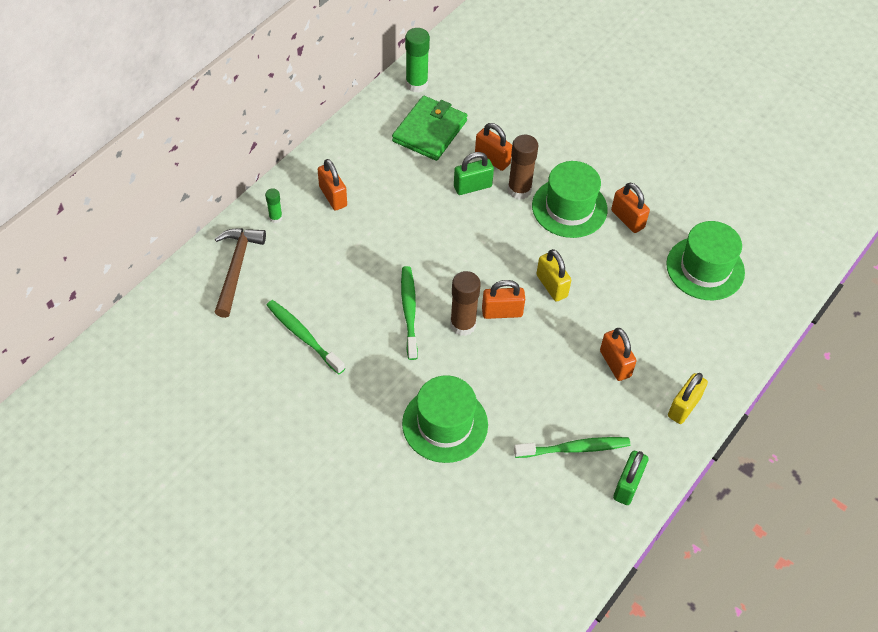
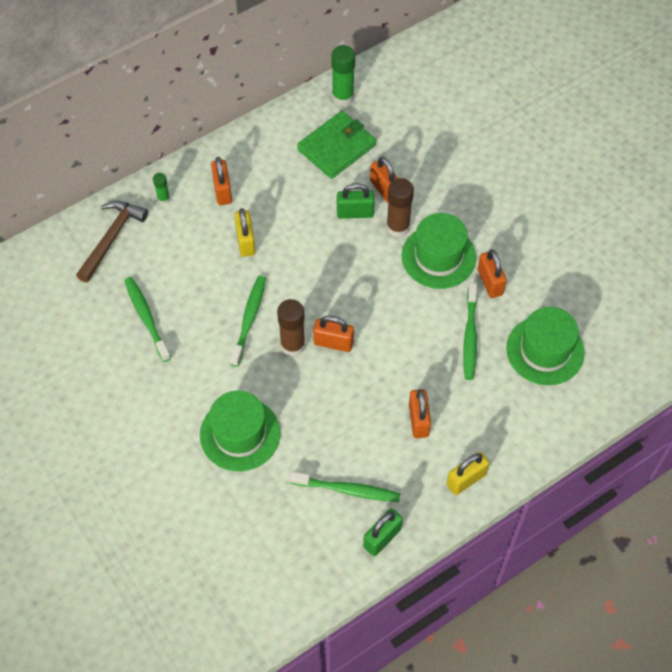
camera: 20 degrees right, 5 degrees up
(551, 286) = (390, 329): yellow padlock -> yellow padlock (246, 241)
(630, 272) = (470, 336): none -> green toothbrush

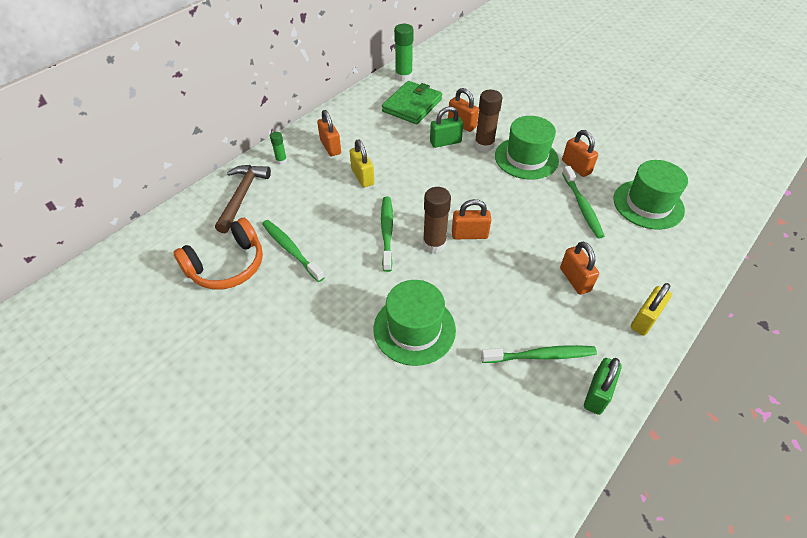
camera: 15 degrees left, 10 degrees down
(80, 321) = (227, 265): none -> orange headphones

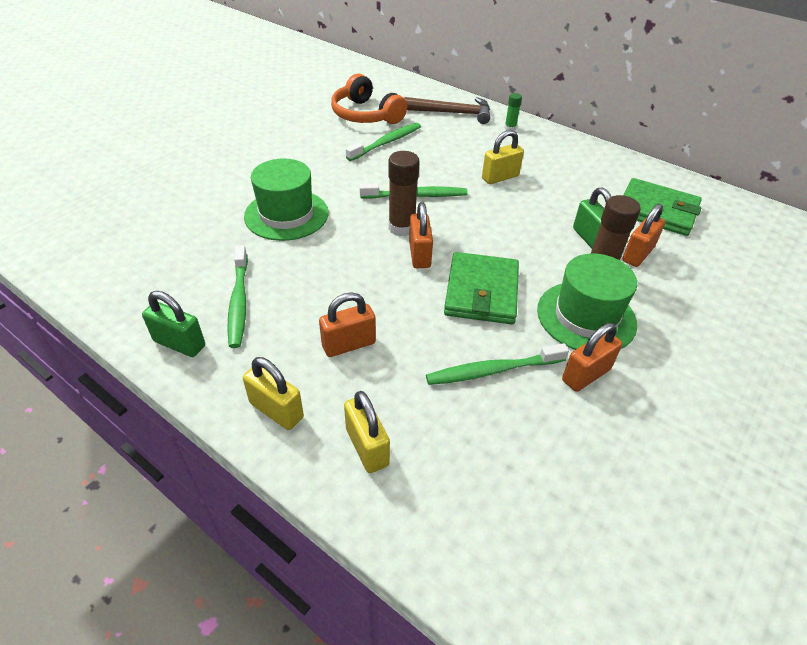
camera: 85 degrees right, 5 degrees down
(330, 147) = (544, 155): orange padlock -> none
(403, 76) = (721, 203): green glue stick -> none
(508, 203) = (481, 291): none -> green wallet
(648, 204) = (517, 464): green hat -> none
(658, 270) = (367, 447): none -> yellow padlock

